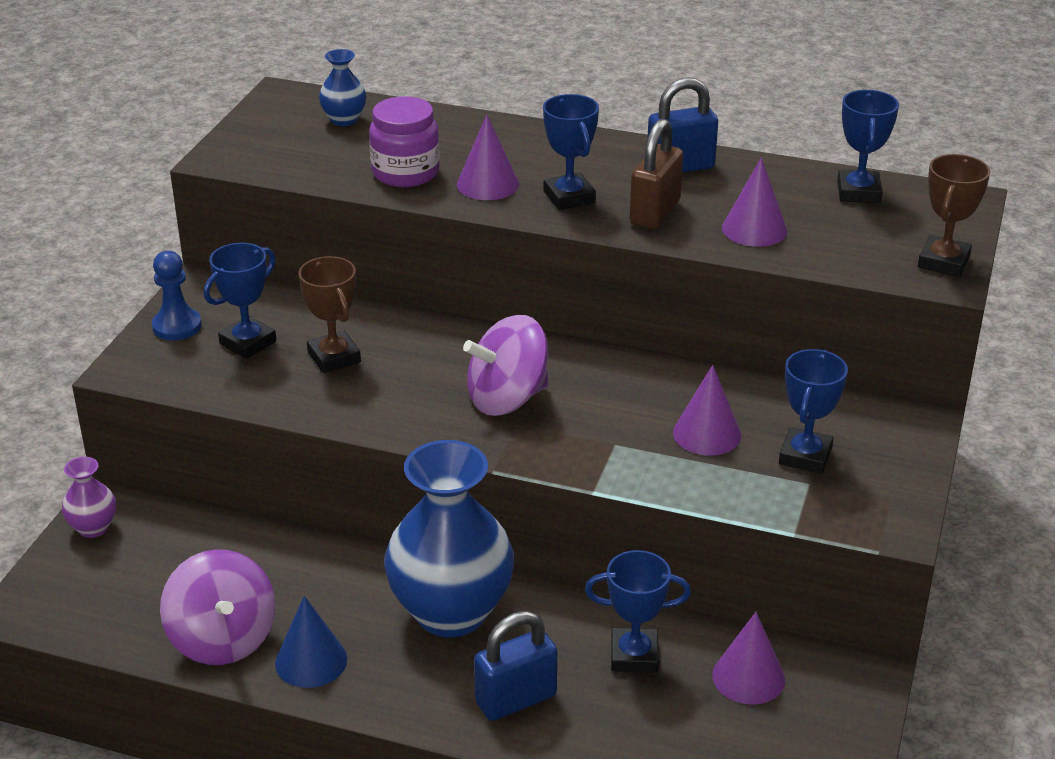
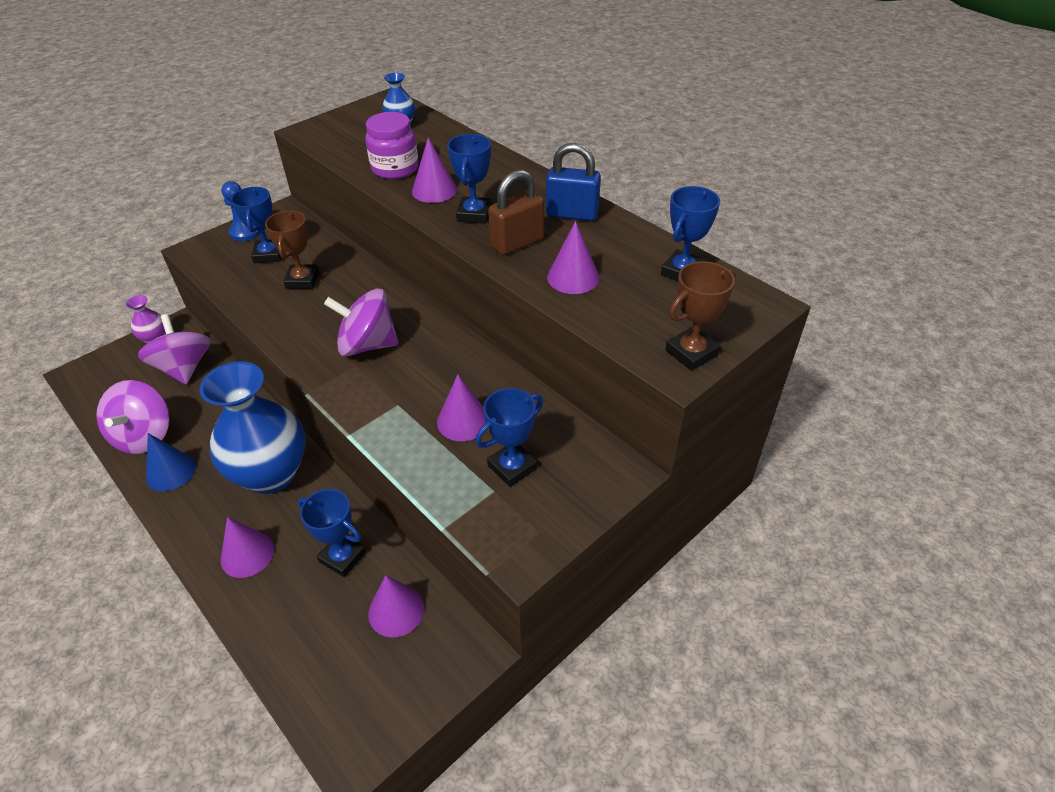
camera: 30 degrees right, 10 degrees up
(183, 545) = (184, 368): none -> purple spinning top
(248, 343) = (269, 255): blue trophy -> blue trophy turned 75 degrees counterclockwise
(516, 699) = (247, 554): blue padlock -> purple cone

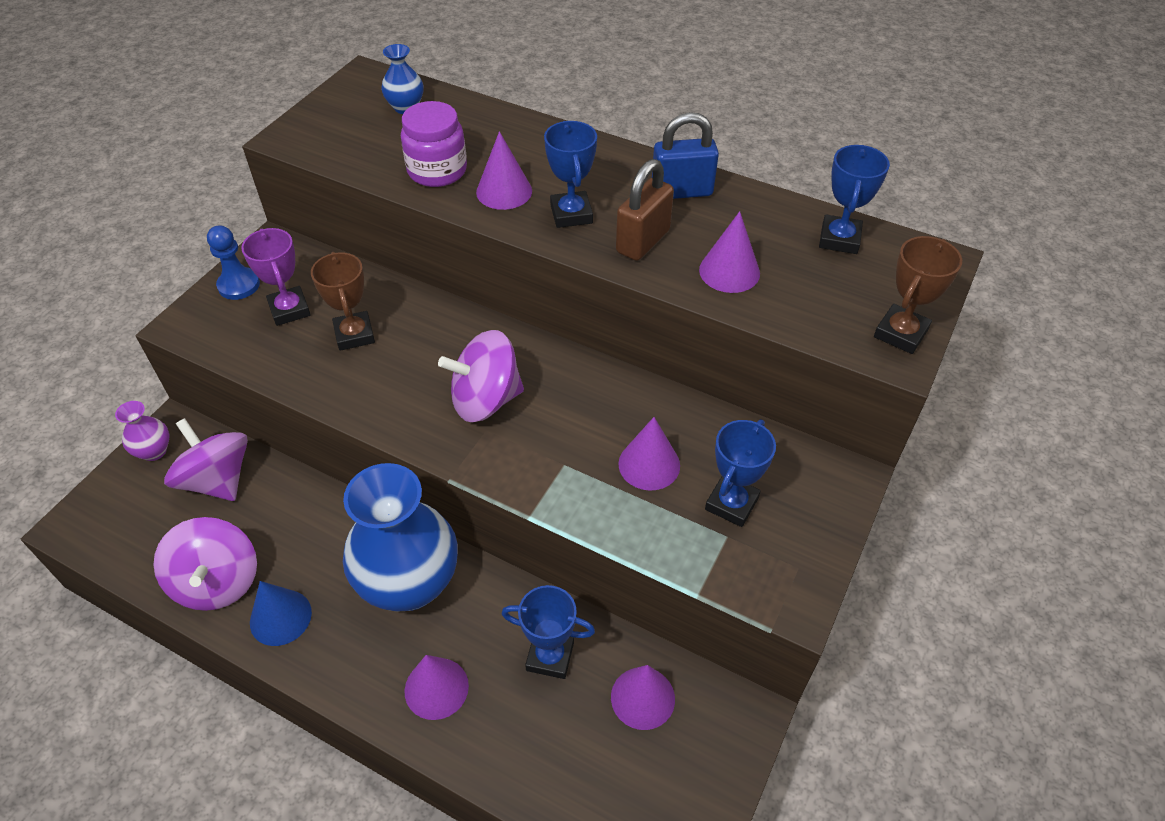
camera: 20 degrees left, 5 degrees up
(269, 255) = (289, 309): blue trophy -> purple trophy

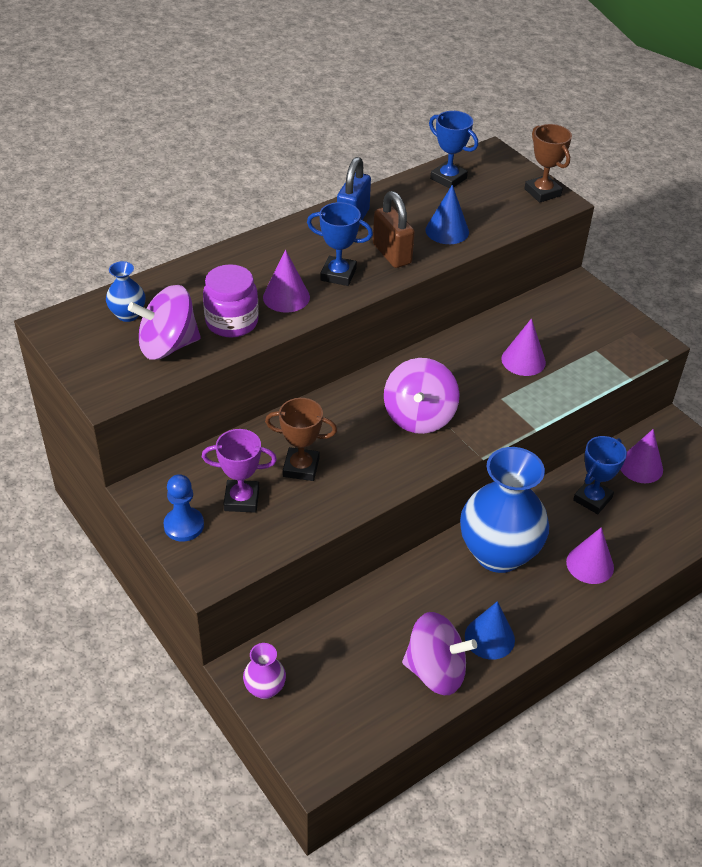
camera: 65 degrees left, 5 degrees down
(217, 480) = (328, 648): purple spinning top -> purple spinning top (167, 346)
(729, 271) = (447, 231): purple cone -> blue cone
(731, 503) = (573, 338): blue trophy -> none

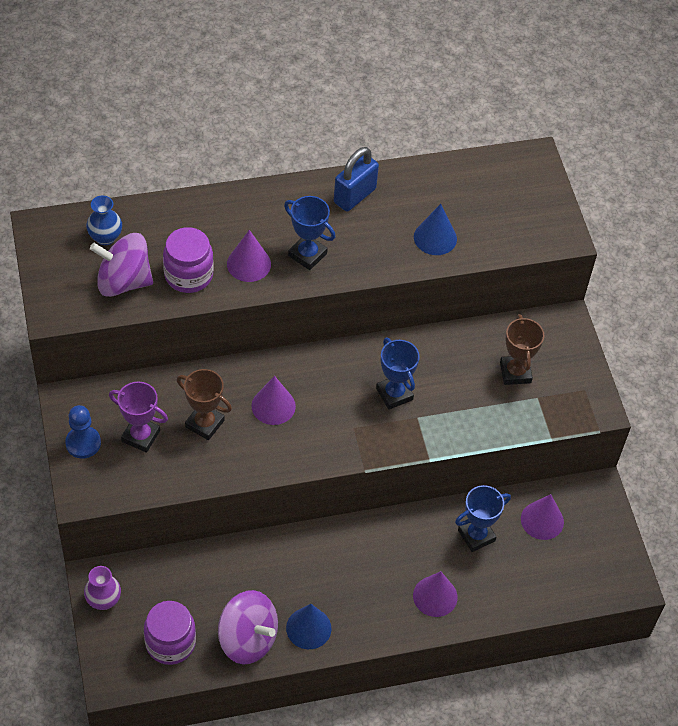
camera: 20 degrees right, 10 degrees up
(358, 705) = (170, 643): none -> purple jar
(392, 254) = (368, 247): brown padlock -> none
(419, 416) = (333, 410): purple spinning top -> none
(448, 179) = (473, 176): blue trophy -> blue trophy (394, 394)
(498, 553) = (360, 555): blue vase -> none
(523, 360) = (461, 385): purple cone -> purple cone (273, 406)
(542, 192) = (555, 222): brown trophy -> brown trophy (515, 372)

